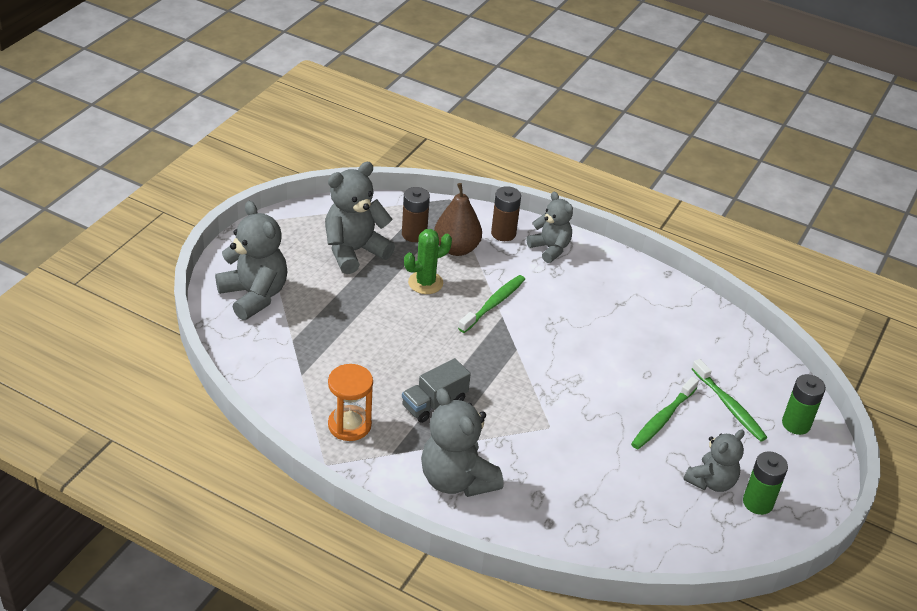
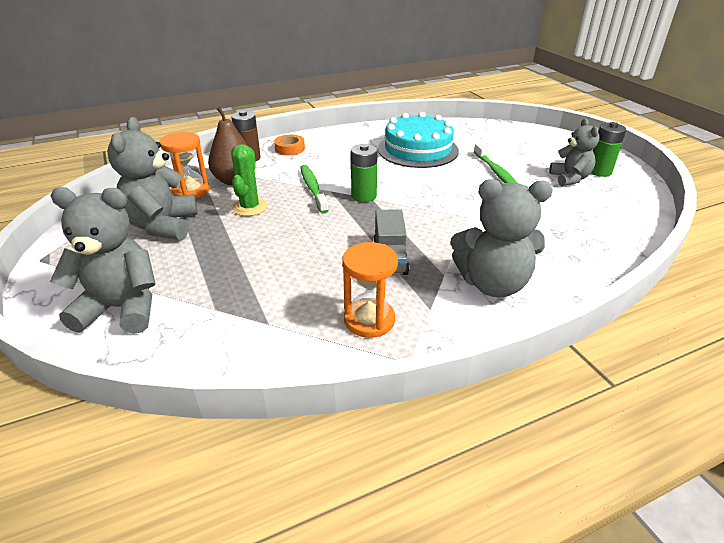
camera: 50 degrees left, 5 degrees down
(414, 234) = (191, 191): brown battery -> orange hourglass
(550, 249) = (290, 149): grey teddy bear -> orange tape
(650, 339) = (418, 149): none -> turquoise cake
(729, 406) = (504, 149): green toothbrush -> none
(796, 424) = (536, 137): green battery -> green battery (364, 196)

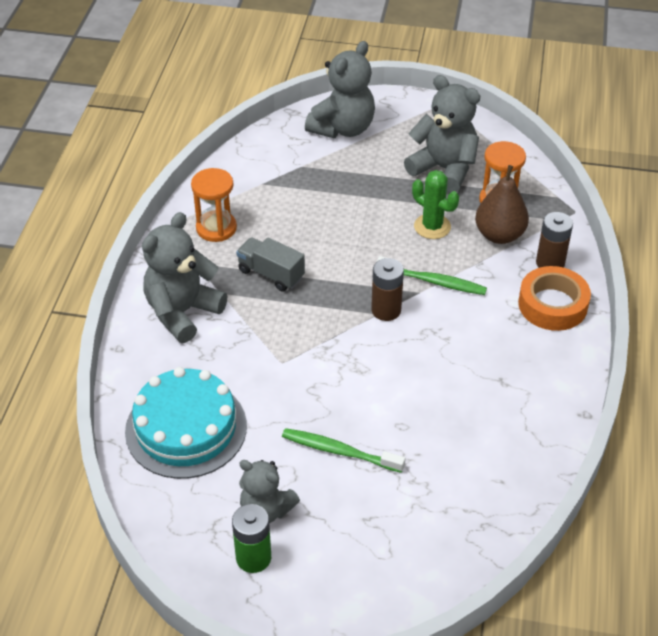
camera: 125 degrees right, 10 degrees up
(290, 149) = (552, 305): orange tape -> orange tape, size x1.67
(364, 196) = (386, 310): green battery -> brown battery
(418, 149) = (459, 418): turquoise cake -> turquoise cake (186, 428)

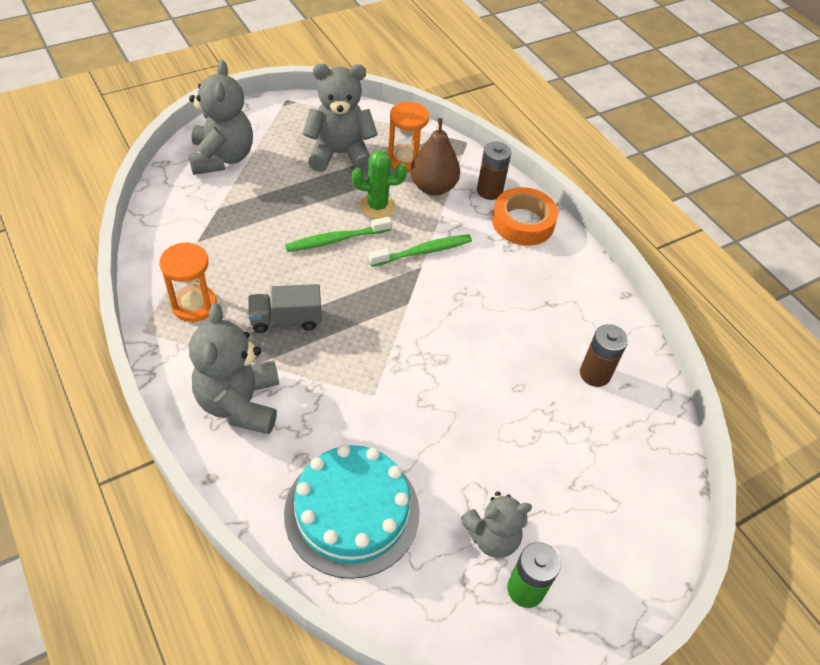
camera: 45 degrees left, 5 degrees up
(339, 451) = (496, 442): green toothbrush -> green toothbrush (336, 240)
(386, 310) = (411, 296): brown battery -> brown battery (595, 374)

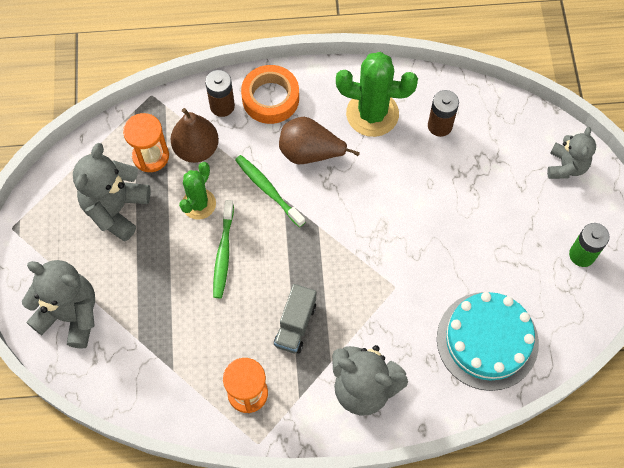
camera: 60 degrees left, 15 degrees up
(423, 251) = (268, 190): green toothbrush -> green toothbrush turned 45 degrees counterclockwise
(485, 271) = (310, 153): none -> brown pear
(492, 537) = (539, 258): grey teddy bear -> grey teddy bear (566, 166)
(565, 308) = (372, 114): none -> green cactus

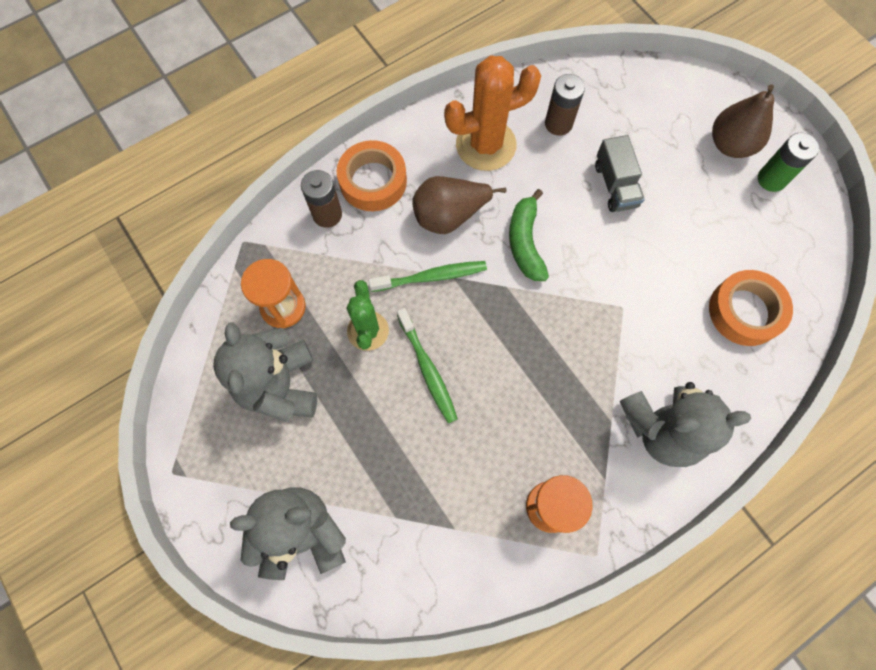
camera: 30 degrees left, 5 degrees up
(196, 149) = (328, 273): brown pear -> brown pear (730, 145)
(268, 190) = (431, 277): green toothbrush -> green toothbrush turned 150 degrees clockwise
(295, 325) = (551, 403): grey truck -> grey truck (615, 185)
(353, 201) = (525, 242): none -> green banana
(372, 114) = (486, 145): green cactus -> orange cactus
(487, 340) = (745, 311): turquoise cake -> orange tape
(566, 166) = (700, 103): grey teddy bear -> none

